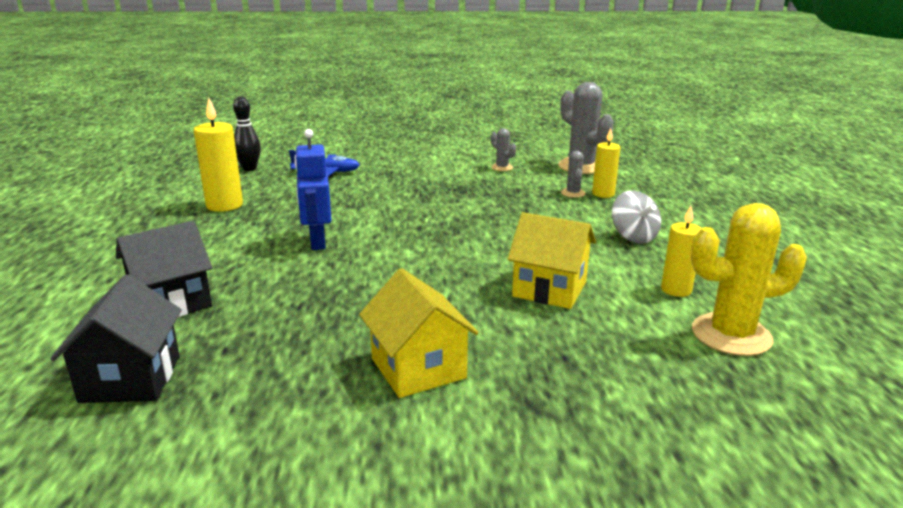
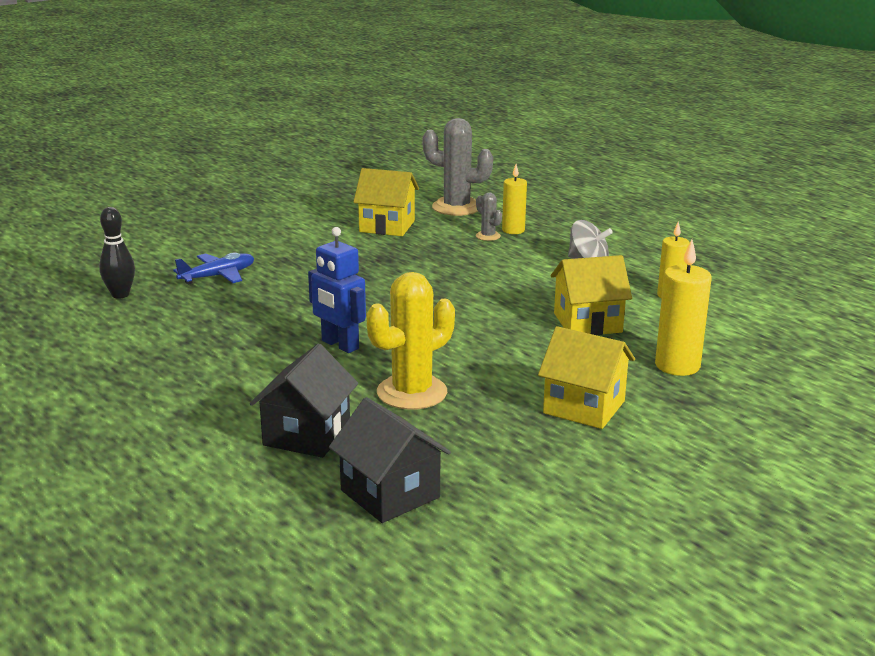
camera: 35 degrees left, 0 degrees up
(224, 205) = (175, 340): yellow candle -> yellow candle (677, 366)
(502, 167) = (387, 226): grey cactus -> yellow house
(731, 335) = (740, 316): yellow cactus -> yellow cactus (412, 392)

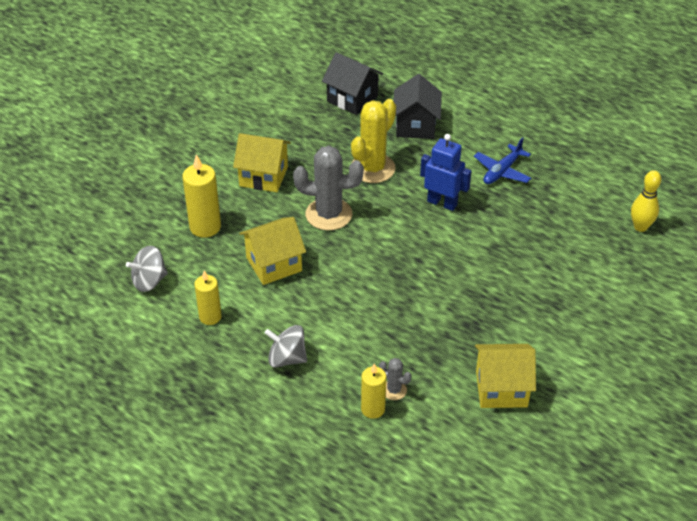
camera: 165 degrees right, 20 degrees up
(120, 295) = (640, 227): black bowling pin -> yellow bowling pin
(218, 276) = (590, 267): blue plane -> blue plane (502, 171)
(456, 207) = (450, 451): grey cactus -> grey cactus (329, 214)
(748, 329) = (149, 281): none -> grey spinning top

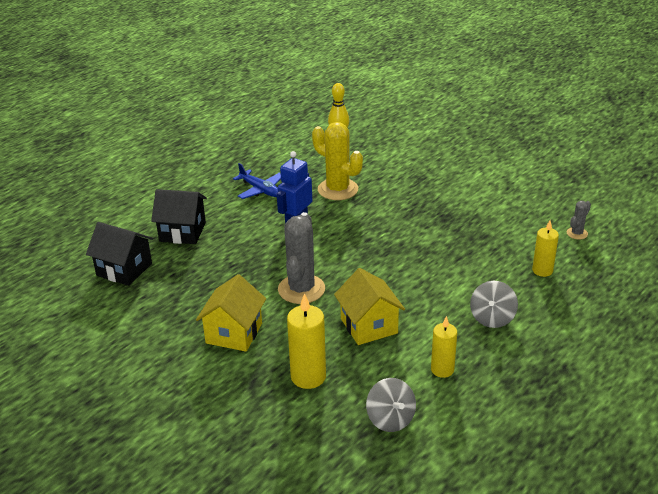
camera: 85 degrees left, 10 degrees down
(352, 99) = (124, 269): black house -> black house turned 75 degrees clockwise
(372, 168) = (239, 260): yellow cactus -> yellow cactus (338, 189)
(394, 390) = (520, 259): grey cactus -> grey cactus (577, 233)
(501, 389) = (510, 208): yellow house -> none

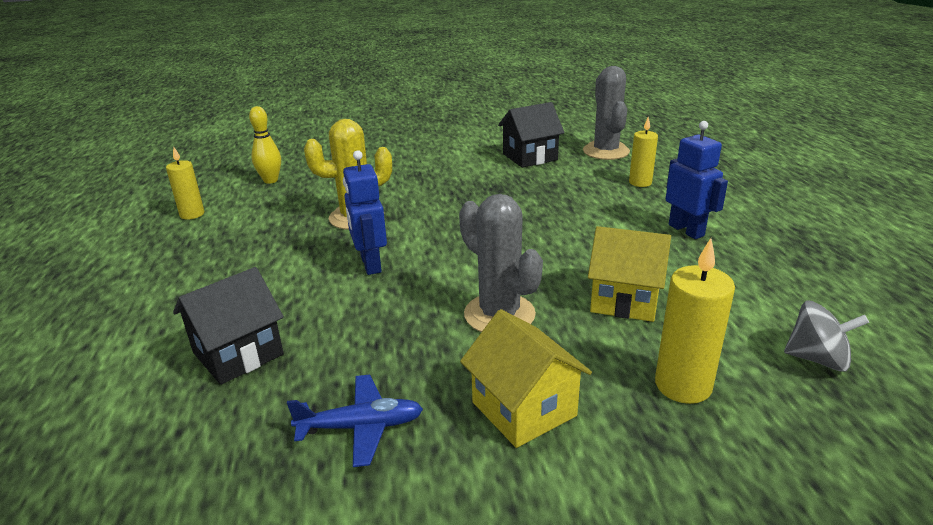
camera: 50 degrees left, 5 degrees down
(124, 269) = (223, 454): black house -> black house (530, 157)
(260, 190) = (267, 259): blue plane -> blue plane (361, 427)
(442, 370) = (748, 289): yellow candle -> yellow candle (192, 214)
(492, 318) = (686, 230): grey spinning top -> blue robot
(577, 233) = (606, 151): grey cactus -> grey cactus, size x2.11

